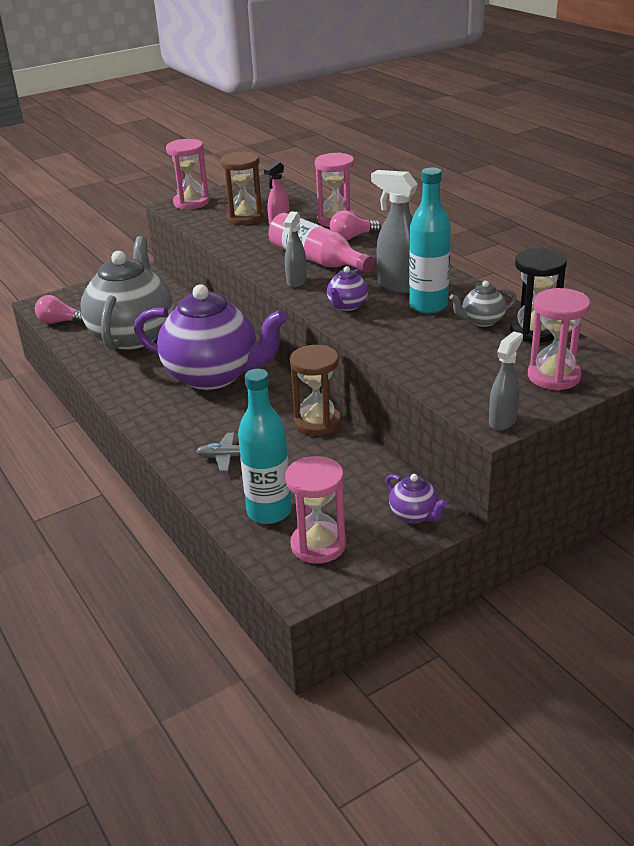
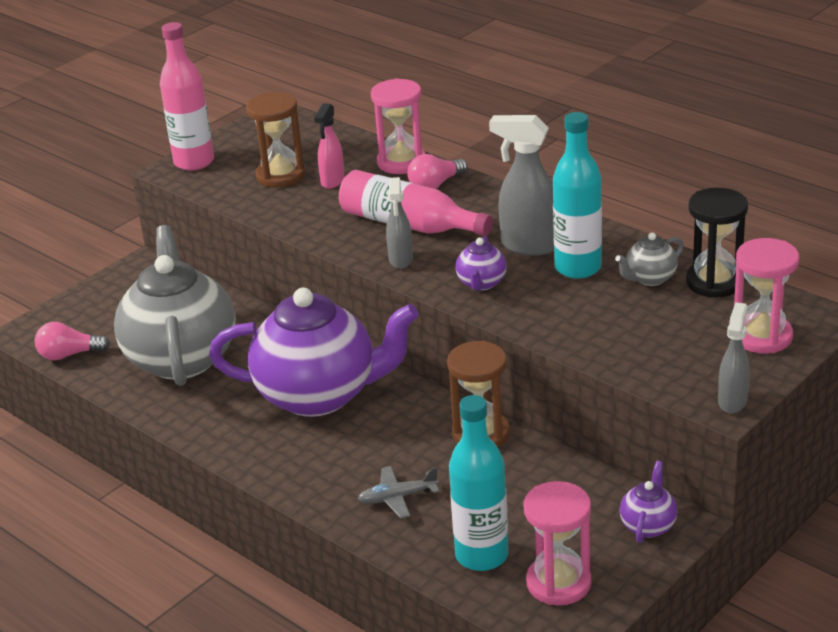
camera: 15 degrees left, 0 degrees up
(191, 203) = (194, 162): pink hourglass -> pink bottle
(414, 515) = (648, 525): purple teapot -> purple teapot turned 105 degrees counterclockwise

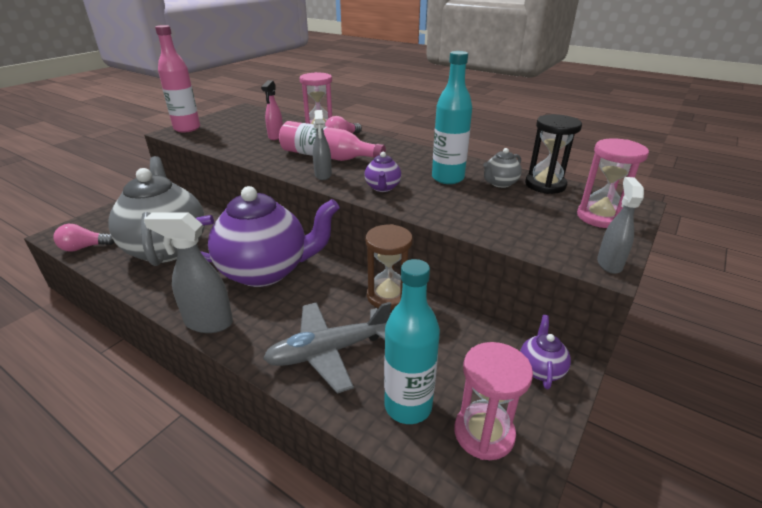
camera: 10 degrees left, 0 degrees up
(280, 175) = (242, 134): brown hourglass -> none
(397, 497) = (328, 351): grey plane -> grey plane, size x1.89
(529, 246) = (410, 167): grey spray bottle -> grey spray bottle (208, 322)

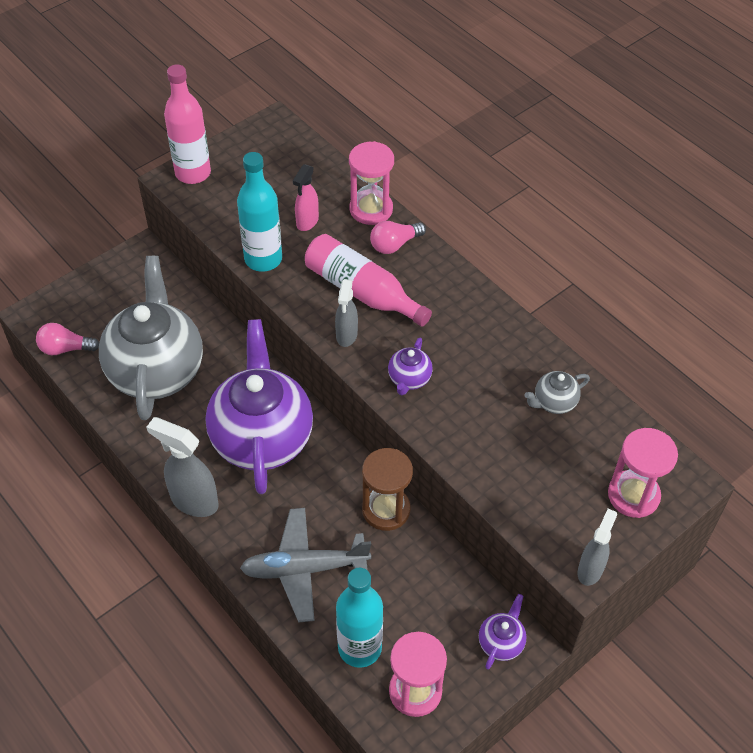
camera: 15 degrees right, 20 degrees up
(265, 271) = (262, 438): purple teapot -> purple teapot turned 105 degrees counterclockwise
(447, 178) = (495, 376): turquoise bottle -> turquoise bottle (263, 259)
(545, 185) = (608, 418): black hourglass -> none

